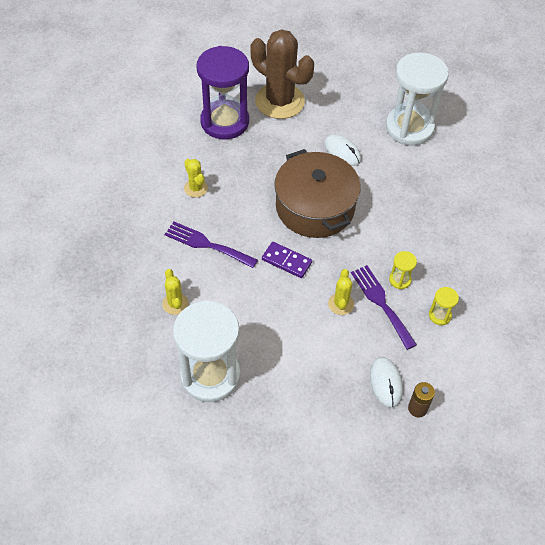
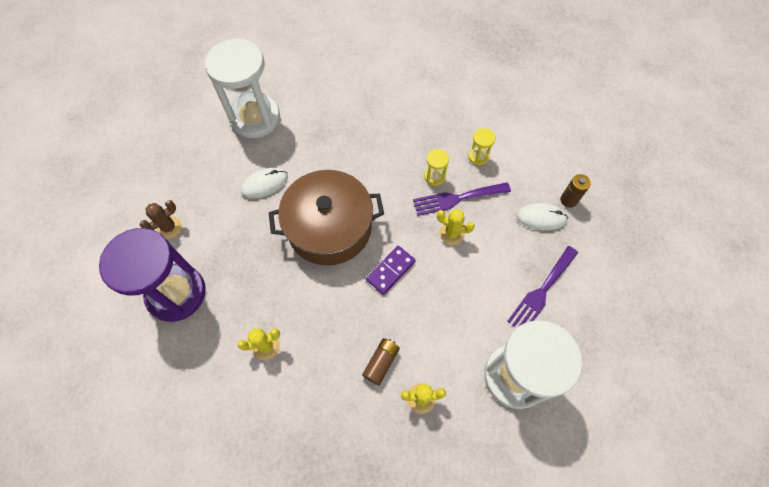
camera: 75 degrees left, 10 degrees up
(199, 269) = (381, 363): none -> brown battery
(207, 244) = (349, 348): purple fork -> purple fork (541, 291)
(280, 101) = (169, 227): brown cactus -> brown cactus, size x0.44

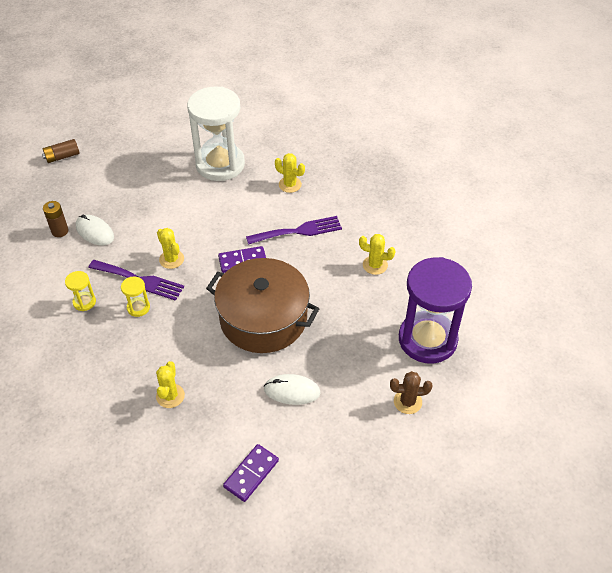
camera: 145 degrees left, 15 degrees down
(255, 118) = (251, 474): white hourglass -> purple domino
(349, 131) = (170, 396): none -> yellow cactus
(381, 363) = (299, 214): brown battery -> brown battery (62, 156)
(541, 291) = (151, 192): purple fork -> purple fork (298, 231)

